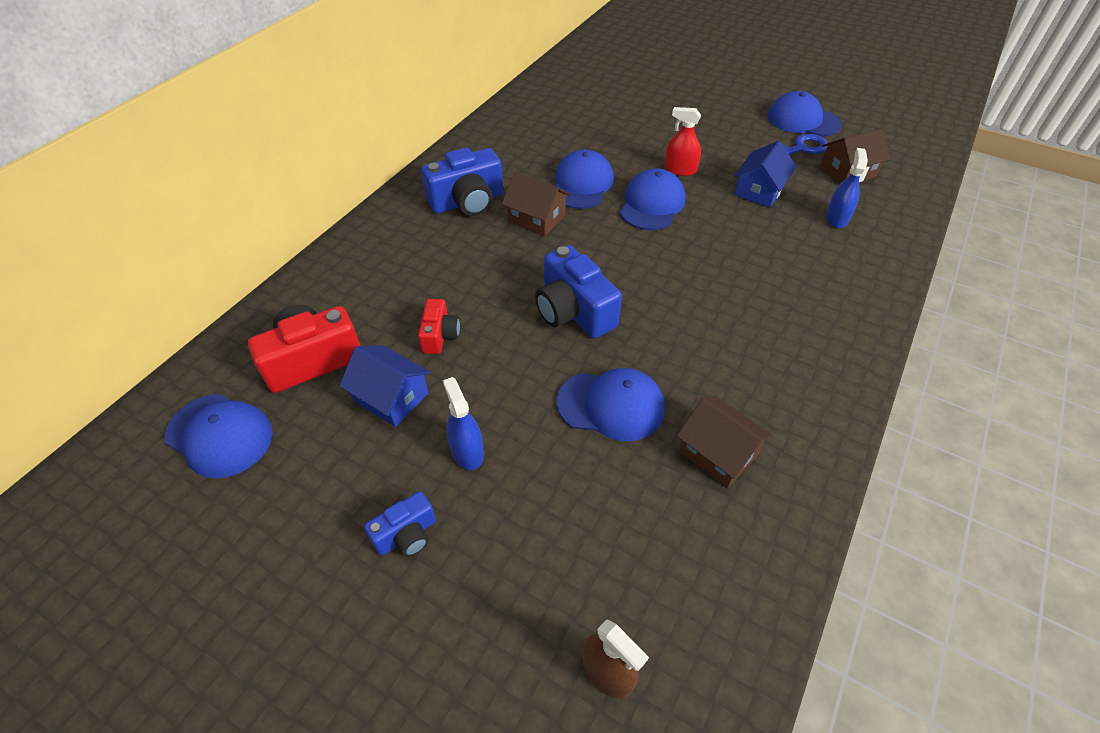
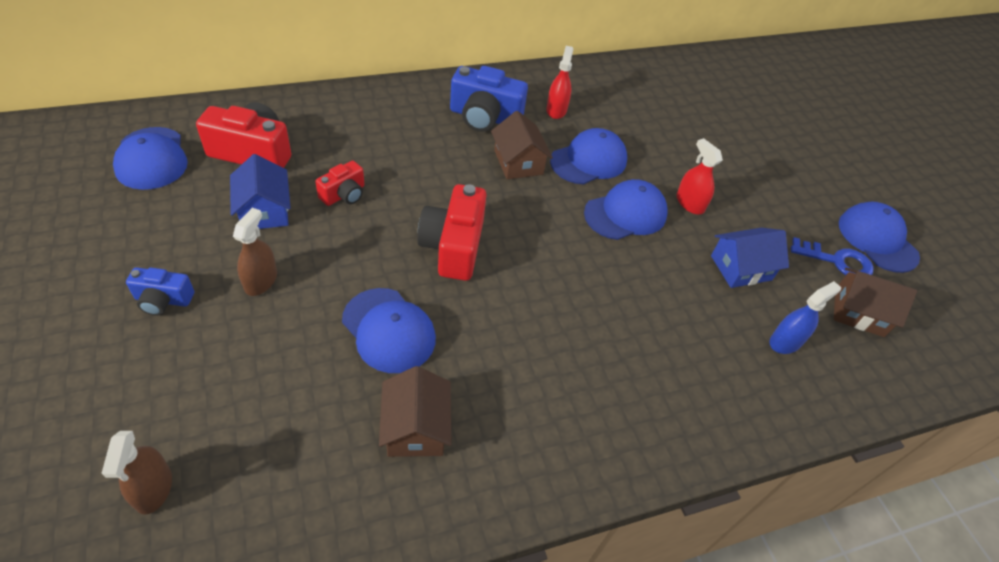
camera: 35 degrees right, 0 degrees up
(467, 451) = (261, 281): blue spray bottle -> brown spray bottle
(512, 162) = (556, 110): none -> red spray bottle
(573, 311) = (453, 246): blue camera -> red camera

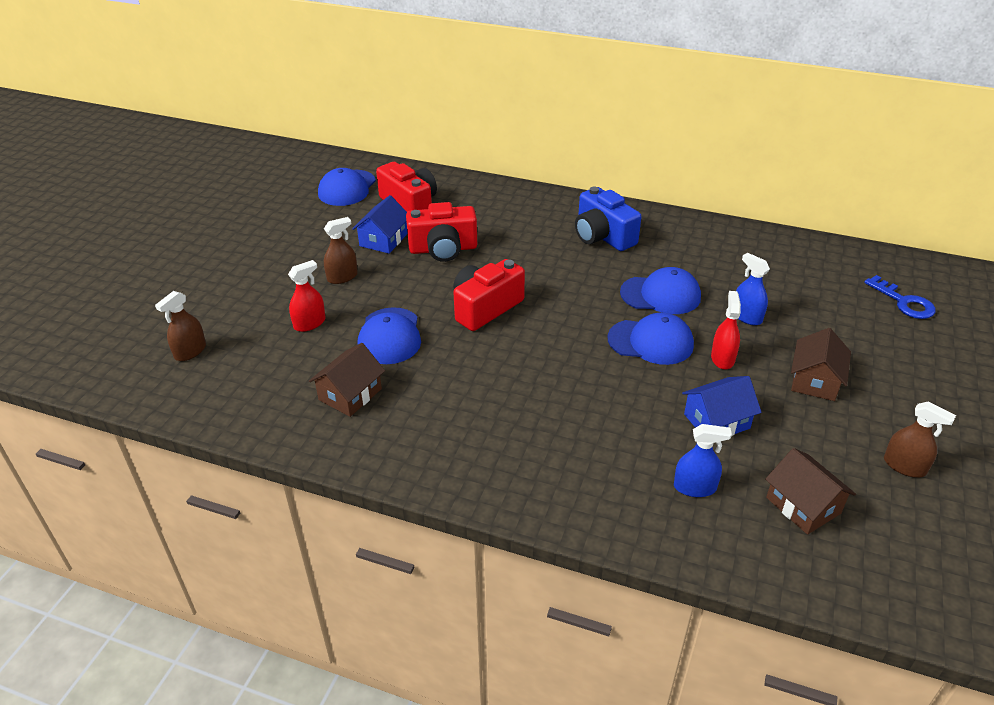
camera: 45 degrees right, 10 degrees down
(163, 300) = (281, 265): blue camera -> none
(344, 194) = (443, 249): red camera -> red camera, size x1.77
(518, 162) = (596, 275): brown house -> brown house (815, 380)
(556, 110) = (673, 251): red spray bottle -> red spray bottle (309, 323)
(669, 153) = (746, 316): none -> blue spray bottle
(741, 268) = (716, 421): blue house -> blue house turned 45 degrees counterclockwise
(837, 261) = (831, 461): blue key -> blue key (904, 302)
(877, 239) = (904, 466): blue cap -> brown spray bottle

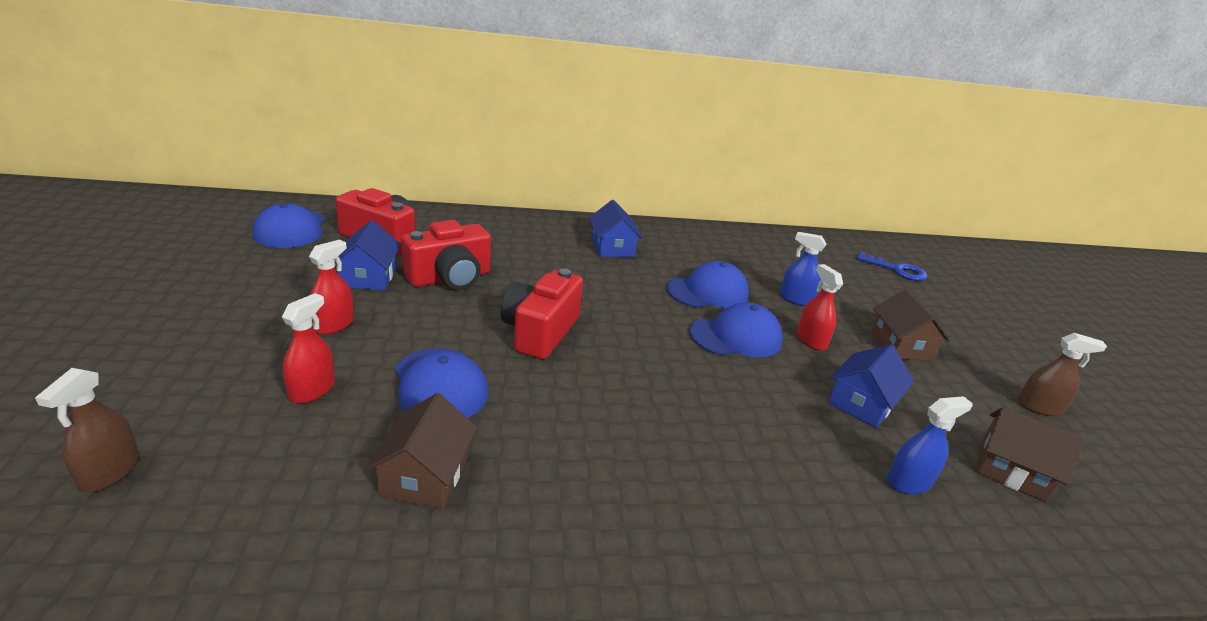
camera: 30 degrees left, 10 degrees down
(342, 277) = (333, 325): brown spray bottle -> red spray bottle
(602, 236) = (612, 247): blue camera -> blue house

